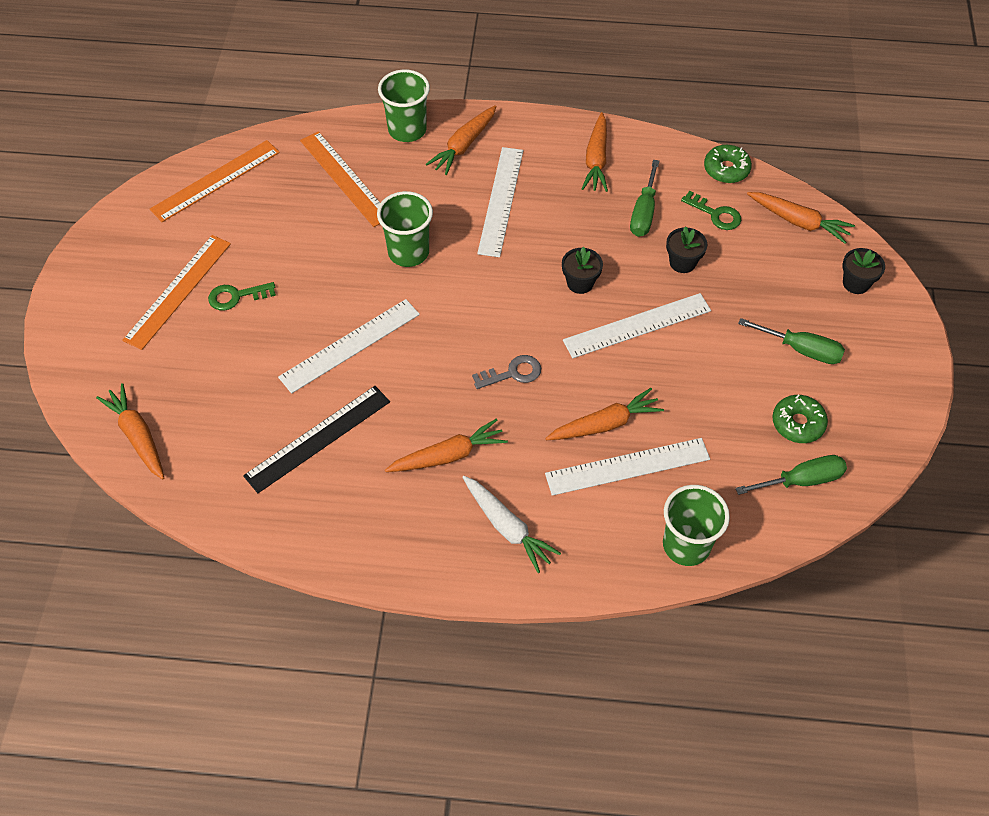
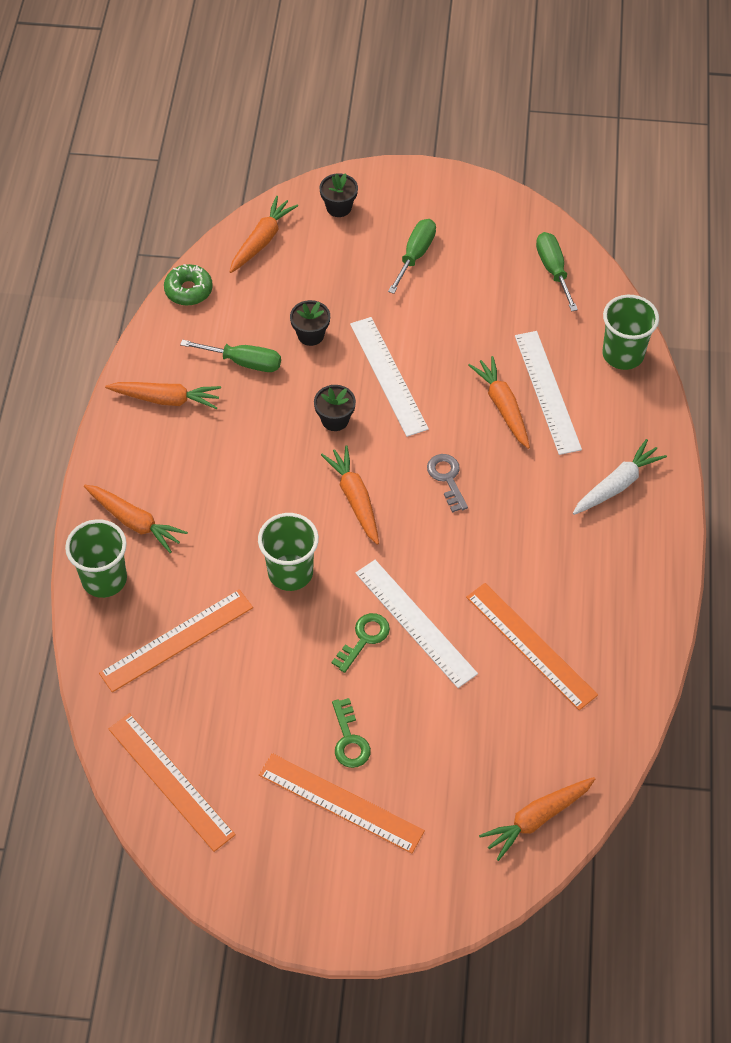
camera: 90 degrees left, 0 degrees up
(318, 438) = (530, 645): black ruler -> orange ruler
(448, 455) = (544, 532): orange carrot -> orange carrot (355, 499)
(501, 201) = (220, 487): white ruler -> none
(715, 214) = (249, 304): green key -> green key (364, 639)
(798, 423) = (495, 266): green donut -> none

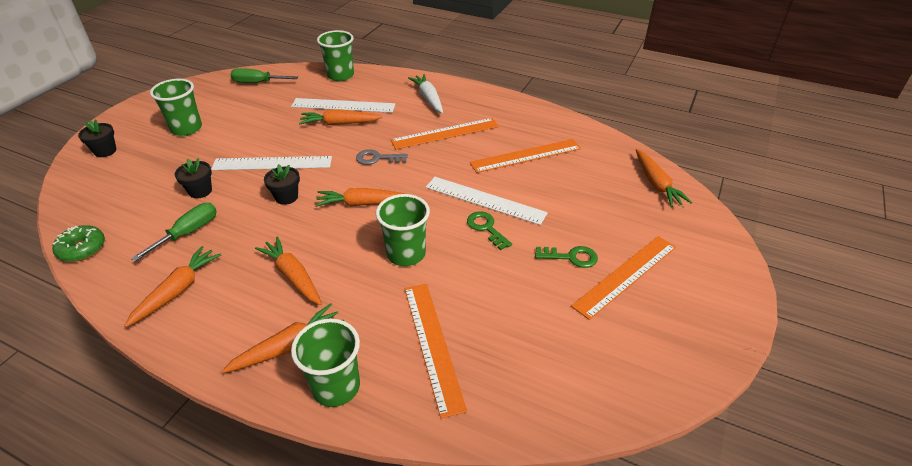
camera: 70 degrees left, 15 degrees down
(171, 781) = (579, 386): orange ruler -> orange ruler (445, 133)
(262, 240) = (85, 195): orange carrot -> orange carrot (293, 276)
(415, 255) = (186, 128): green screwdriver -> green cup
(415, 623) = (485, 200): white ruler -> white ruler turned 45 degrees clockwise

